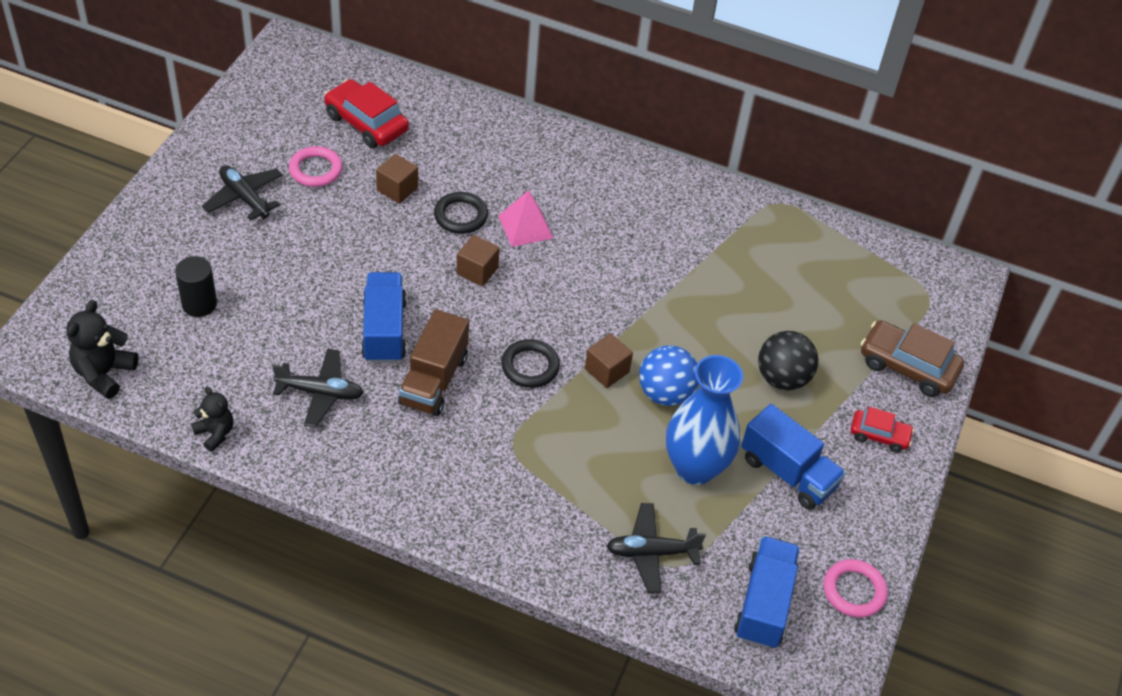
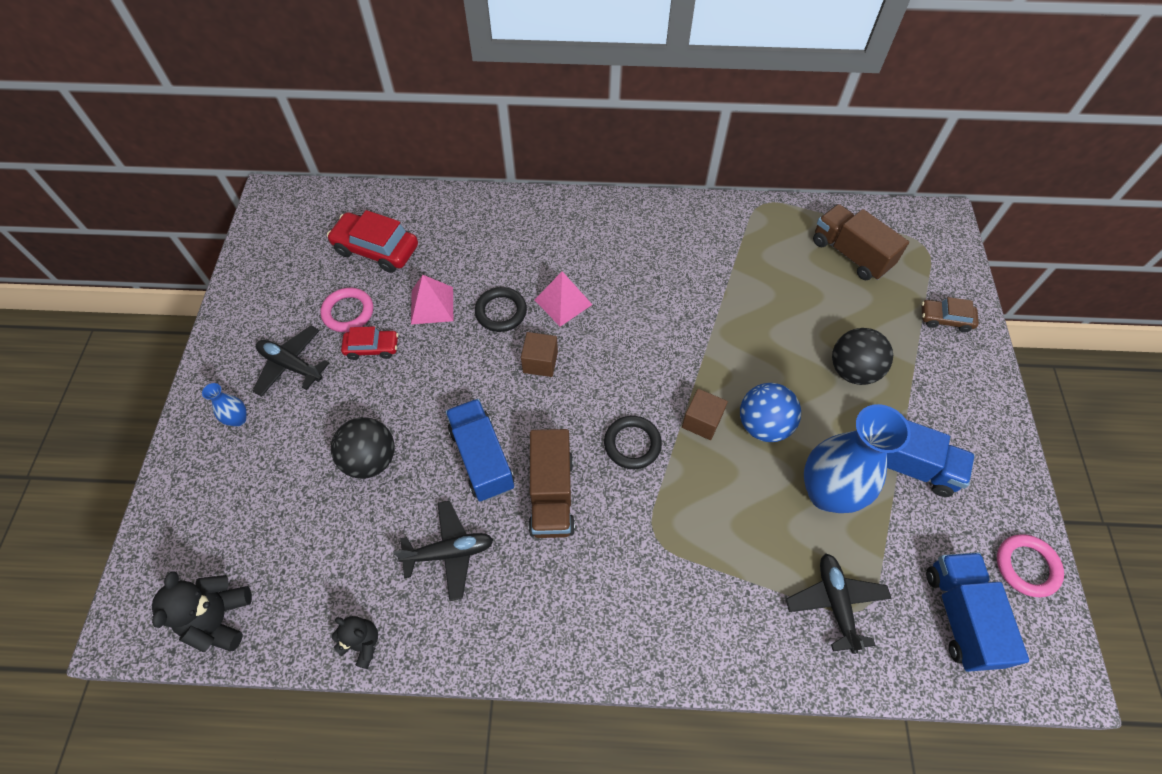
camera: 15 degrees left, 10 degrees up
(179, 226) = (238, 419): none -> blue vase
(199, 304) = (290, 498): black cylinder -> none
(283, 298) = (370, 459): none -> black ball
(397, 189) = (432, 305): brown cube -> pink pyramid
(651, 553) = (835, 603): black plane -> black plane turned 105 degrees clockwise
(844, 277) = (850, 254): none -> brown truck
(879, 435) = (959, 396): red car -> red car (372, 348)
(907, 366) = (945, 319): brown car -> brown car, size x0.59

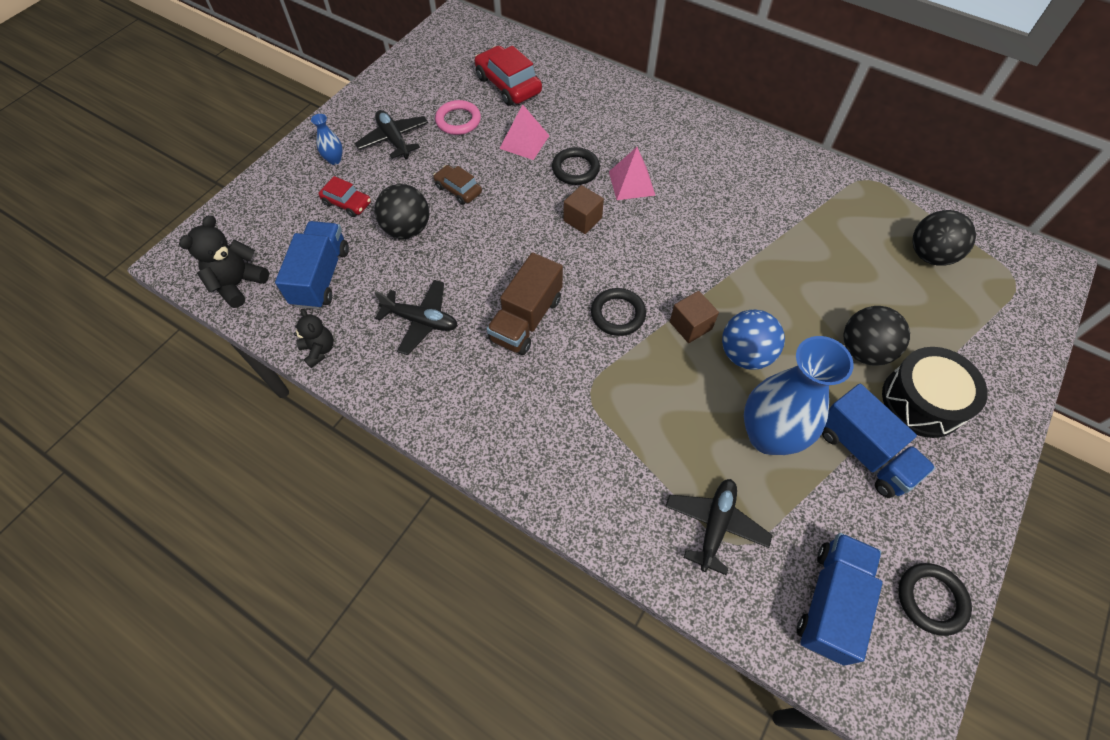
camera: 30 degrees right, 0 degrees up
(372, 348) = (459, 153): red car -> red car (347, 203)
(482, 458) = (489, 267): blue truck -> blue truck (321, 277)
(850, 254) = (929, 255): brown truck -> black ball
(921, 393) = (922, 401): none -> black drum
(945, 319) = (993, 351): brown car -> brown car (458, 189)
(1026, 566) = (931, 599): pink ring -> black ring

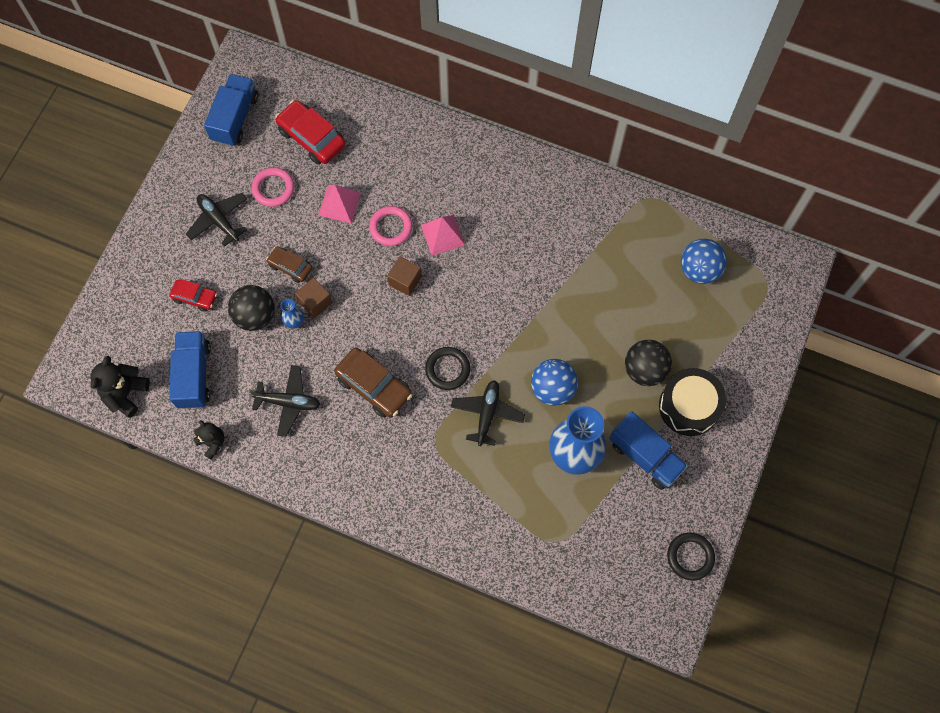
camera: 10 degrees left, 10 degrees up
(334, 160) = (170, 252): blue vase -> blue vase (294, 322)
(526, 319) = (374, 386): brown truck -> brown car
(575, 169) = (391, 227): black ring -> pink ring
(690, 325) = (507, 370): brown cube -> brown cube (315, 302)
(715, 525) = (539, 531): black plane -> black plane (487, 414)
(830, 602) = (622, 571): blue truck -> blue truck (235, 118)
(929, 255) = (699, 270): black ball -> blue ball

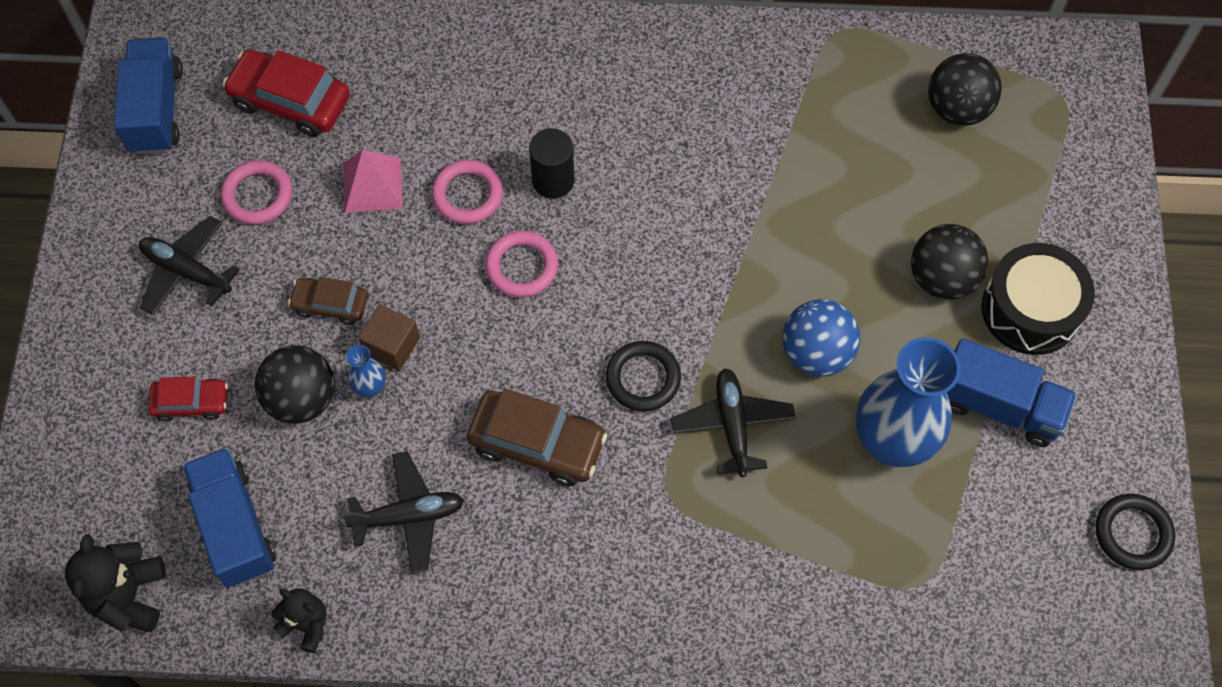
camera: 20 degrees left, 5 degrees down
(405, 281) = (522, 267): brown cube -> pink ring
(442, 235) = (553, 180): pink pyramid -> black cylinder
(699, 270) = (957, 109): blue ball -> black ball

